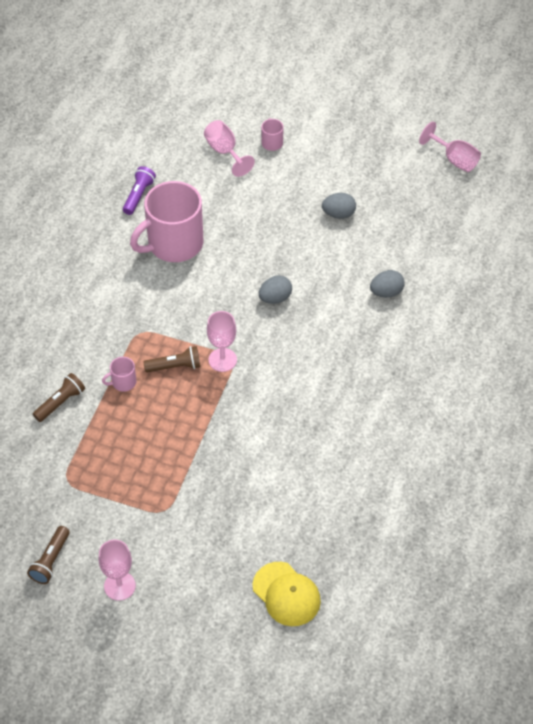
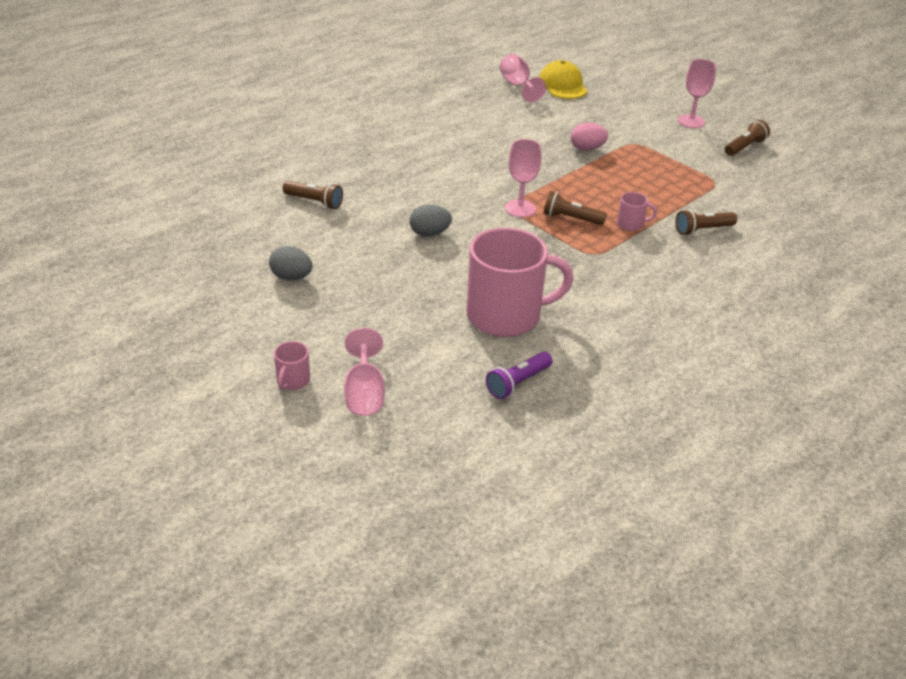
camera: 155 degrees left, 15 degrees down
(206, 478) = (587, 149): none -> pink egg
(386, 292) = (314, 202): grey egg -> brown flashlight
(454, 159) = (101, 280): pink goblet -> pink goblet (517, 86)

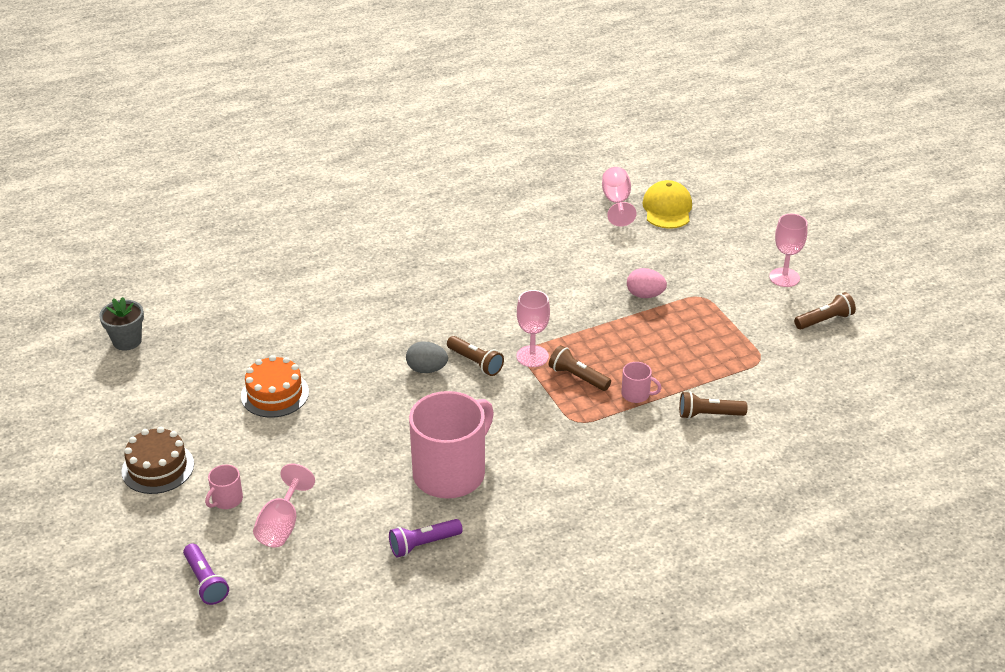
camera: 20 degrees right, 0 degrees up
(109, 255) = (127, 341): none -> grey flower pot
(201, 364) = (158, 468): none -> brown cake
(291, 277) = (275, 394): grey egg -> orange cake
(312, 464) = (205, 582): none -> purple flashlight
(314, 202) = (335, 314): brown flashlight -> brown flashlight (475, 363)
(505, 316) = (450, 473): pink mug -> pink mug turned 60 degrees counterclockwise

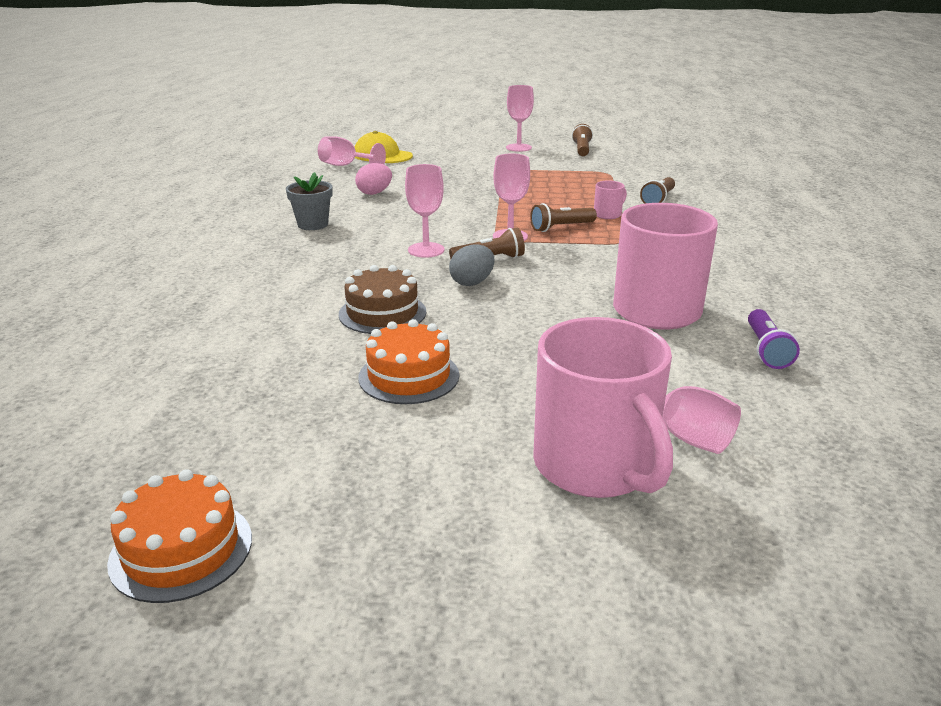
camera: 60 degrees left, 10 degrees down
(84, 390) = (181, 550): none -> orange cake
(127, 341) = (124, 470): grey flower pot -> grey flower pot (313, 224)
(158, 468) = (469, 514): brown cake -> brown cake (382, 313)
(205, 582) = (774, 531): purple flashlight -> none
(226, 500) = (595, 466): pink mug -> pink mug, size x2.42
(467, 325) = (426, 250): none -> pink goblet
(645, 295) = (480, 184): pink egg -> pink egg (374, 193)

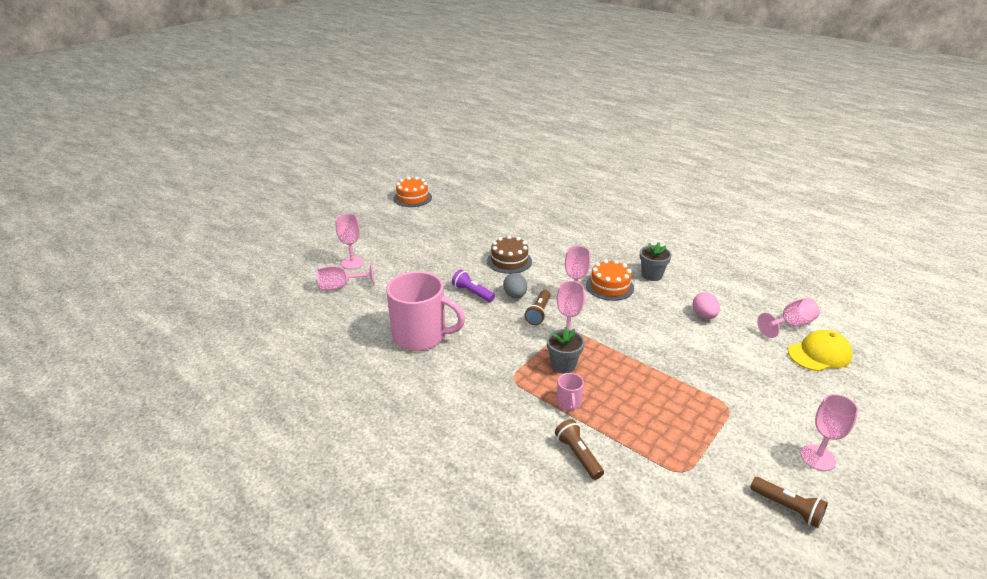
camera: 125 degrees right, 5 degrees up
(409, 376) = (449, 250): orange cake -> orange cake (609, 286)
(561, 227) = (563, 365): brown flashlight -> grey flower pot
(595, 466) = (352, 263): pink mug -> pink goblet
(766, 350) = (348, 344): purple flashlight -> purple flashlight (472, 293)

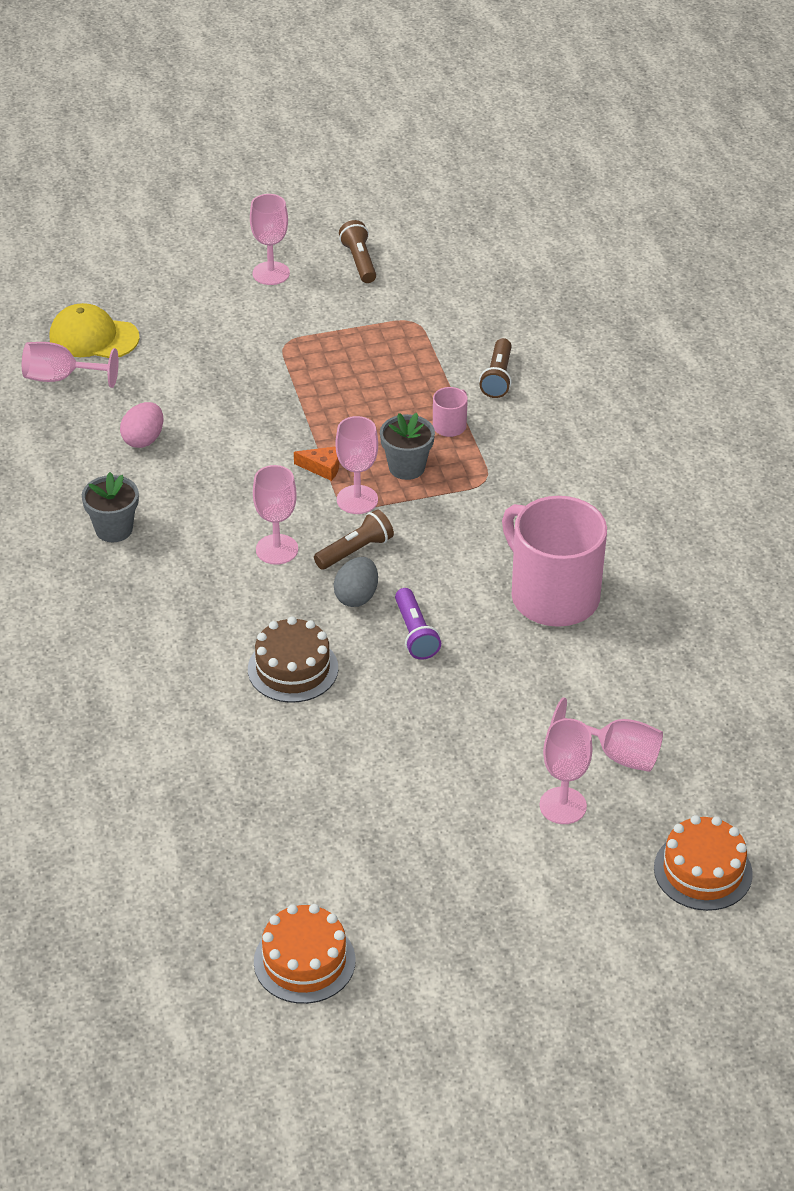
camera: 145 degrees left, 10 degrees up
(604, 343) = (322, 468): none -> orange cheese
(609, 286) = (201, 542): orange cake -> orange cake (703, 871)

